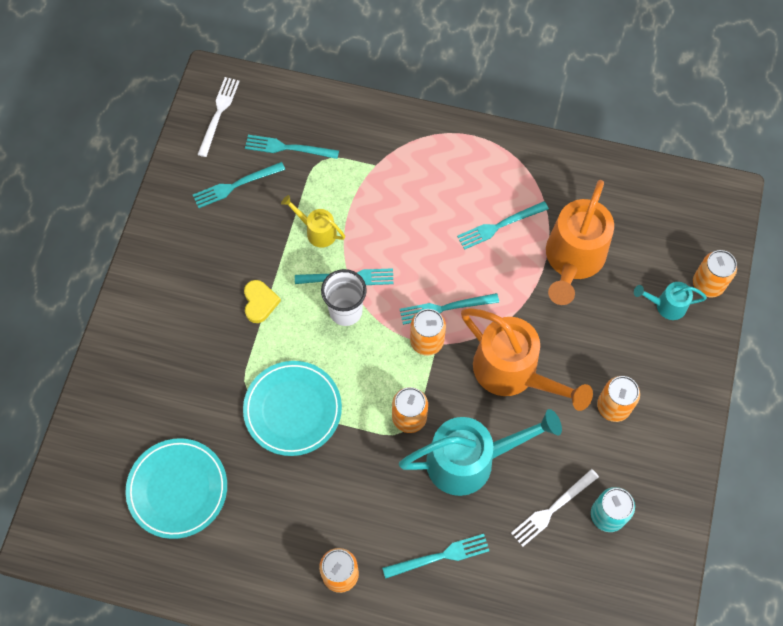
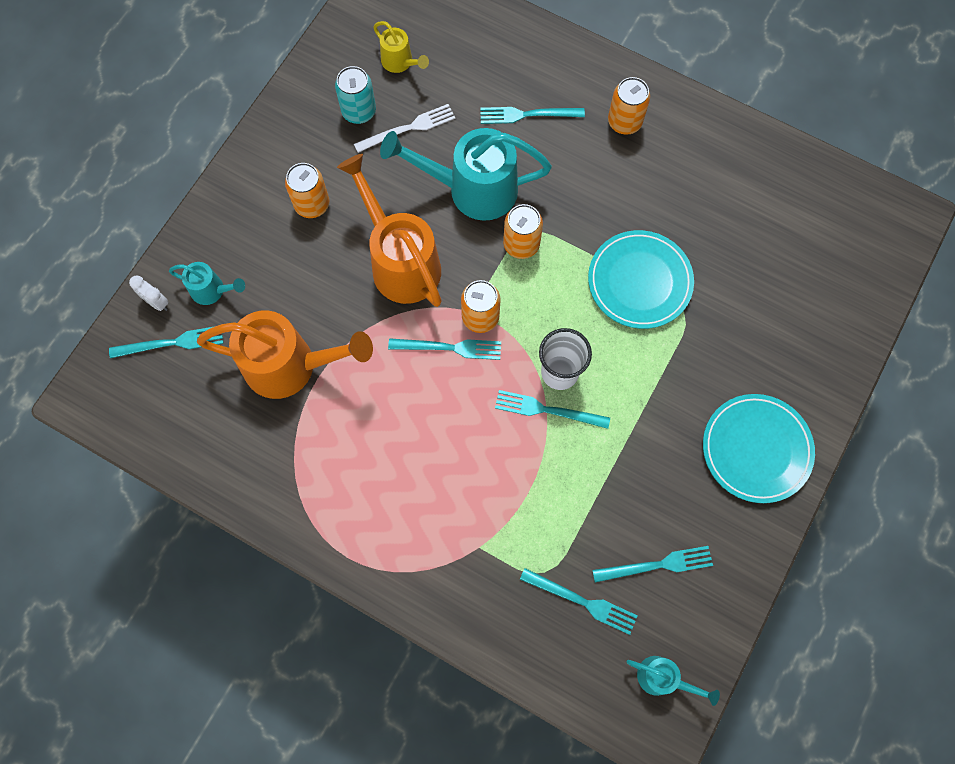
camera: 165 degrees left, 5 degrees up
(177, 489) = (770, 233): turquoise plate -> turquoise plate (756, 449)
(218, 114) = (662, 678): white fork -> turquoise watering can
(260, 302) = (653, 407): yellow heart -> none
(317, 231) = (570, 477): yellow watering can -> yellow watering can (400, 62)
(499, 225) = (357, 428): turquoise fork -> turquoise fork (171, 343)
(572, 260) = (291, 366): orange watering can -> orange watering can turned 60 degrees clockwise
(708, 284) = (157, 302): orange can -> white clock

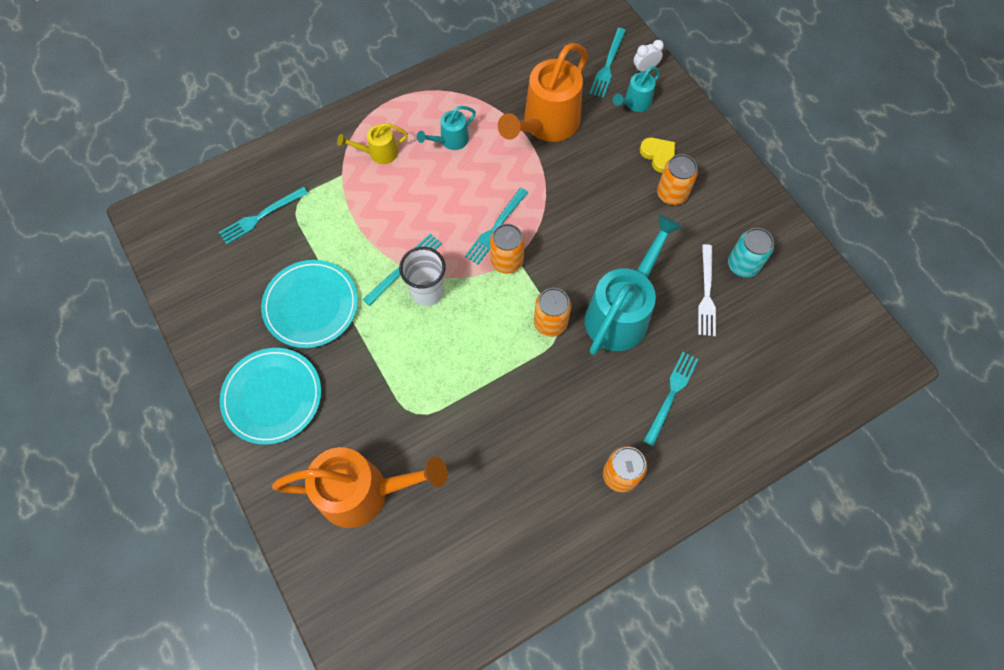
camera: 120 degrees right, 5 degrees down
(270, 237) = (658, 155): none -> yellow heart
(400, 62) = (778, 319): yellow watering can -> yellow watering can (378, 153)
(400, 261) = (587, 230): orange watering can -> orange watering can (364, 492)
(639, 281) = (462, 394): turquoise plate -> turquoise plate (311, 305)
(657, 565) = (247, 276): turquoise fork -> none
(662, 678) = (178, 237): turquoise watering can -> turquoise watering can (450, 140)

